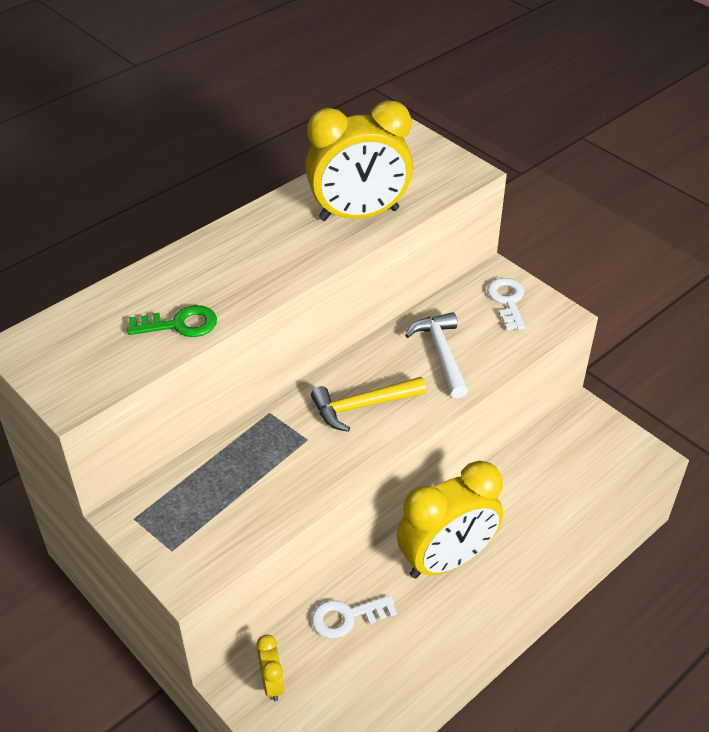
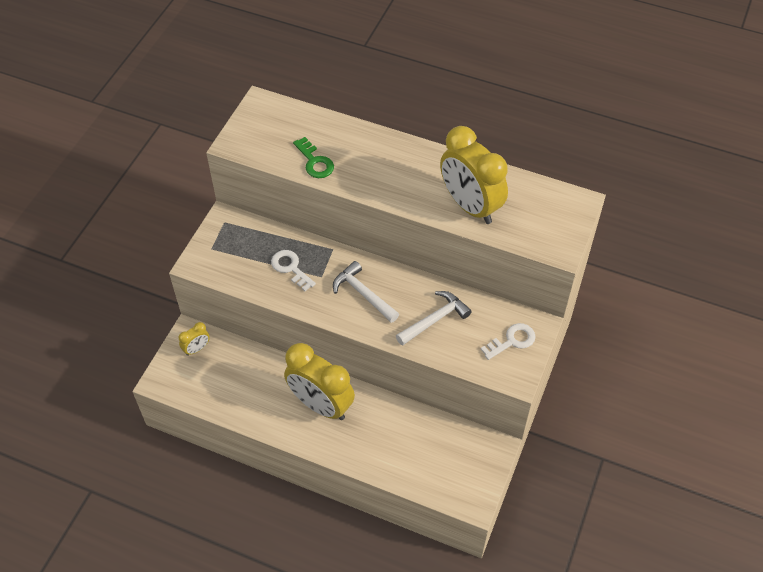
camera: 65 degrees right, 10 degrees up
(346, 617) = (255, 367): white key -> white key (290, 268)
(362, 406) = (363, 294): yellow hammer -> white hammer

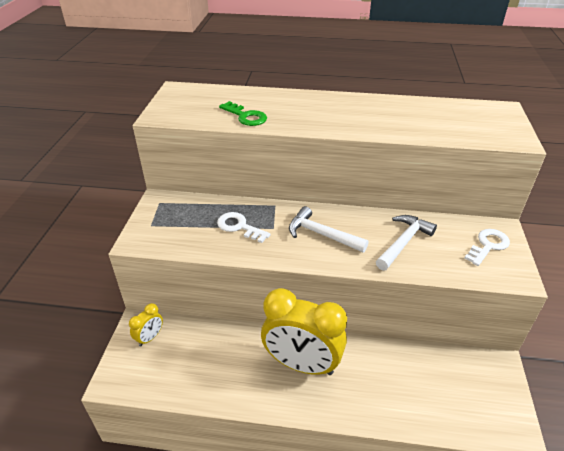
camera: 15 degrees left, 15 degrees down
(470, 206) = (410, 124): yellow clock -> none

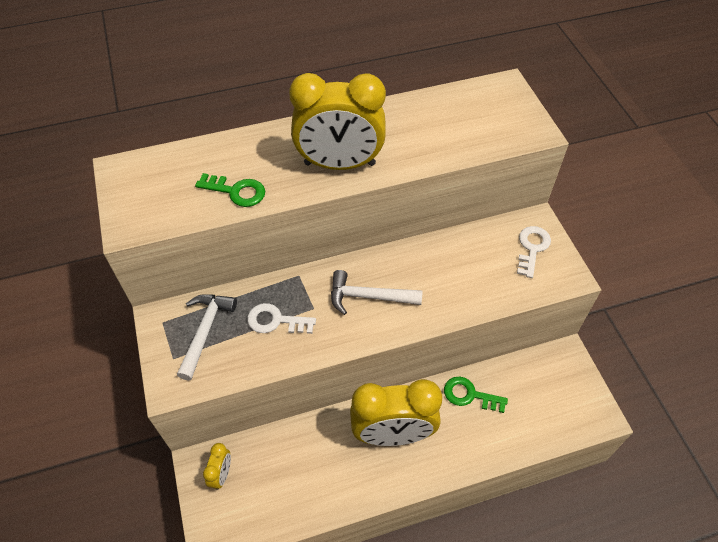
camera: 25 degrees left, 15 degrees up
(333, 120) = (339, 164): none -> yellow clock
(387, 361) = (469, 395): none -> green key
(403, 242) = (453, 275): white hammer -> white hammer (205, 331)

